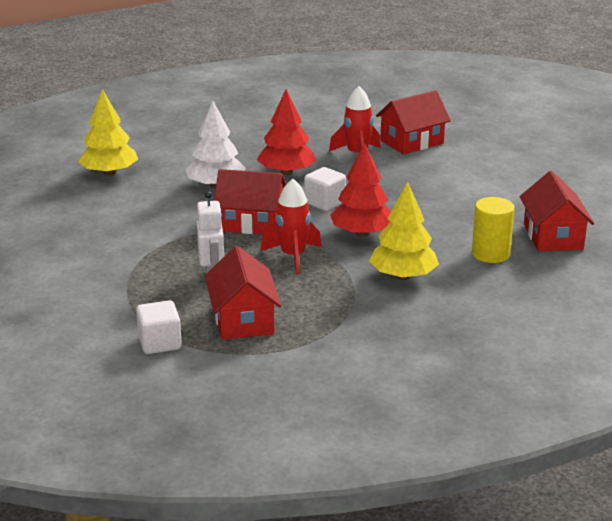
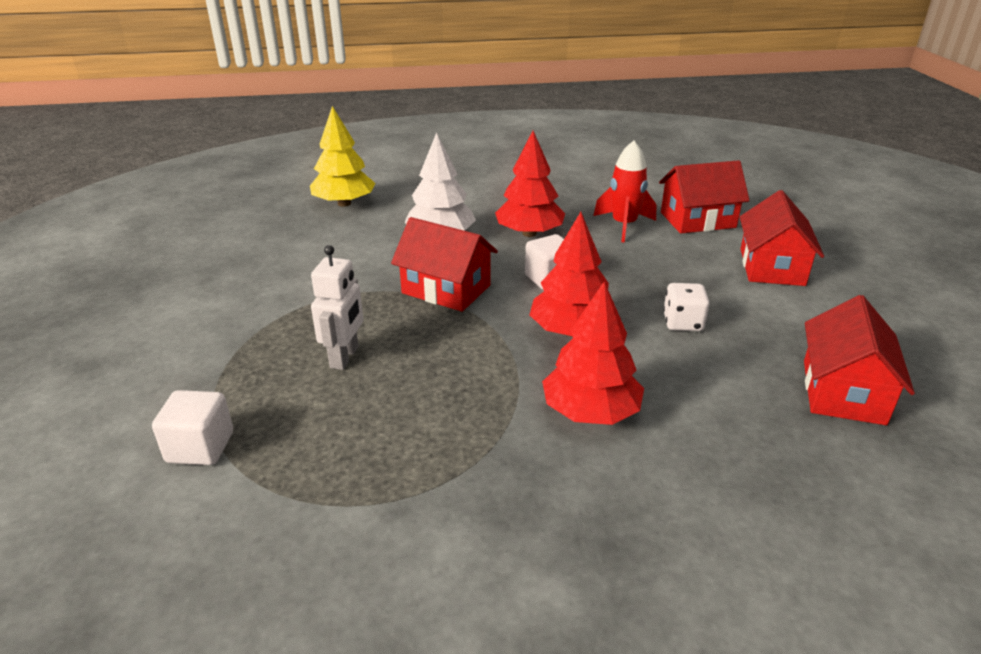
camera: 20 degrees right, 5 degrees up
(243, 319) = (332, 434): red house -> red house (771, 267)
(293, 256) = (463, 347): red rocket -> none
(403, 276) = (590, 412): yellow tree -> red tree
(435, 215) = (682, 323): none -> white dice
(490, 254) = (736, 402): yellow cylinder -> none

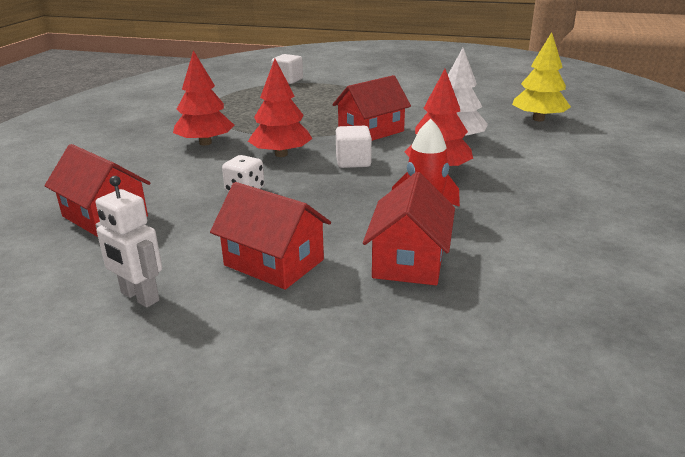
camera: 115 degrees right, 5 degrees down
(345, 357) = (323, 103): white robot -> white robot (139, 297)

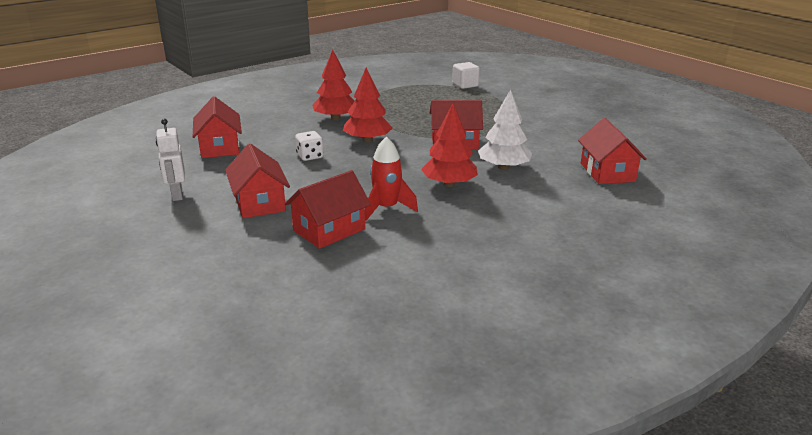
camera: 35 degrees right, 0 degrees up
(353, 162) = (403, 160): white cube -> none
(538, 119) = (607, 172): yellow tree -> red house

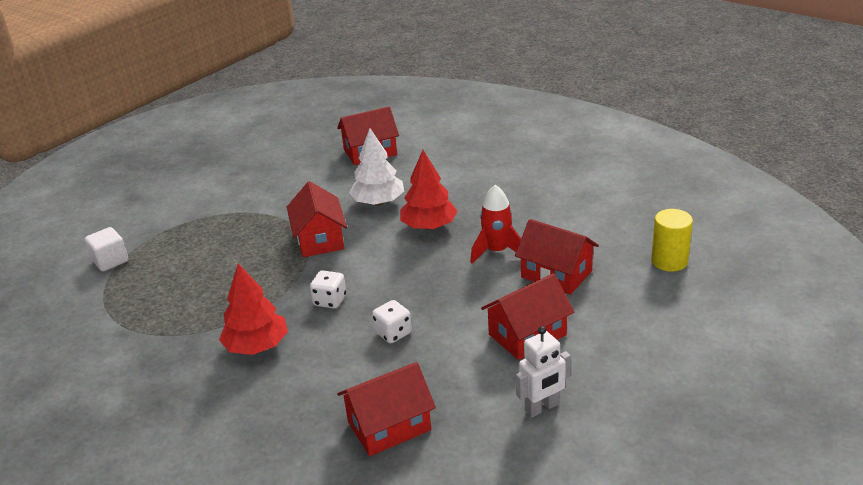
camera: 100 degrees left, 5 degrees up
(299, 298) = (669, 261): none -> yellow cylinder
(367, 140) = (330, 300): red tree -> white dice

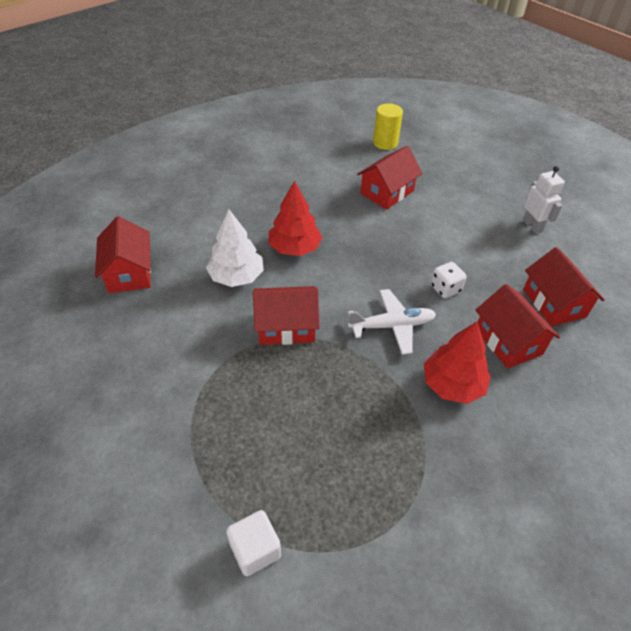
camera: 85 degrees left, 15 degrees up
(330, 300) = (392, 326): white dice -> white plane
(497, 251) = (348, 215): red rocket -> none
(527, 334) = (456, 219): red house -> red house (508, 341)

